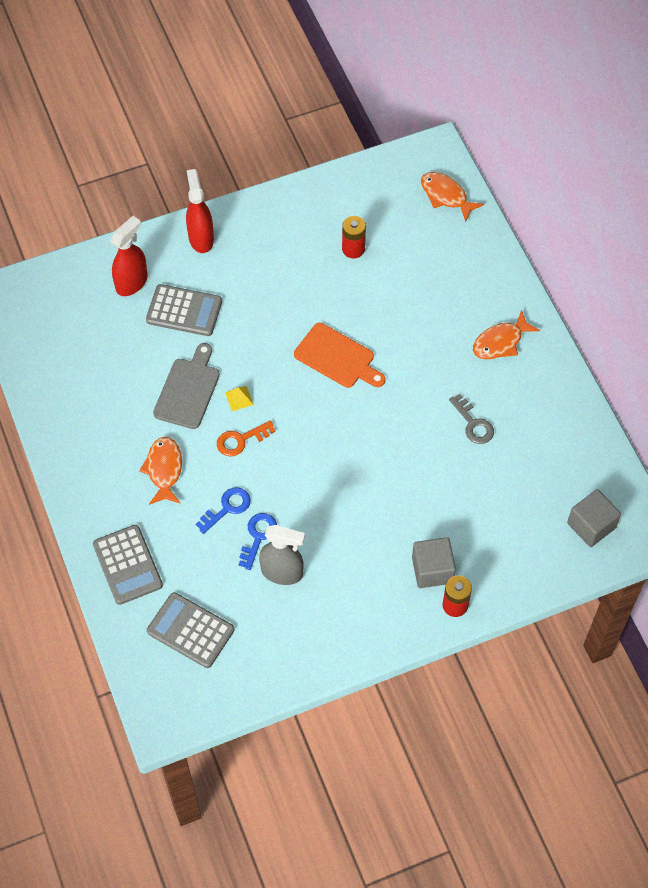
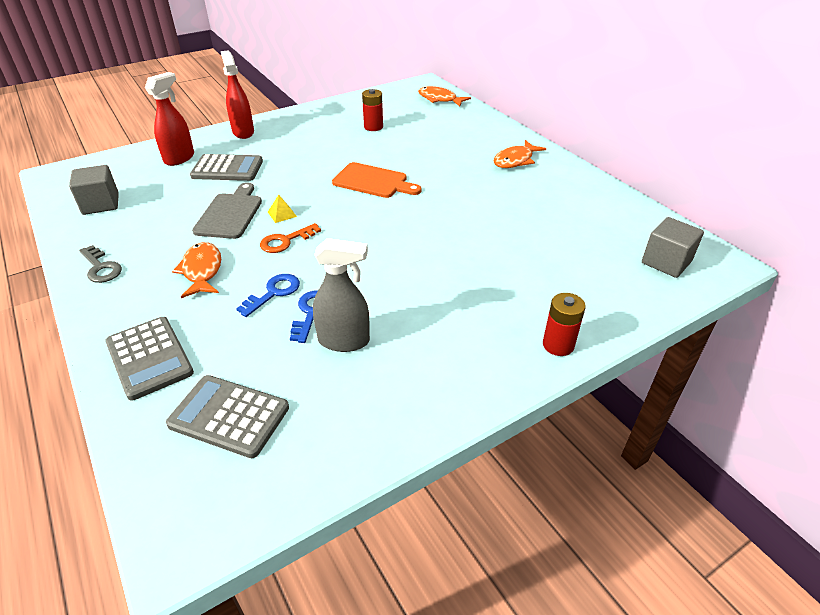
camera: 10 degrees left, 20 degrees down
(432, 570) = (518, 317): grey cube -> grey cube (101, 204)
(473, 423) = (513, 207): grey key -> grey key (101, 267)

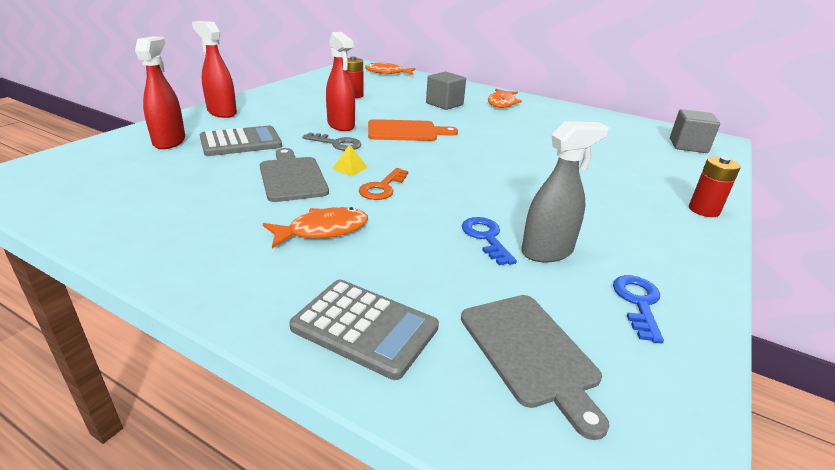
camera: 30 degrees left, 10 degrees down
(101, 204) = (108, 196): grey cube -> grey cube (444, 104)
(101, 267) = (184, 256): grey key -> grey key (336, 143)
(202, 271) = (323, 230): orange fish -> orange fish turned 105 degrees clockwise
(229, 416) = (531, 353): grey calculator -> grey cutting board
(273, 293) = (427, 231): blue key -> blue key (638, 303)
(323, 163) = (341, 125): none -> red spray bottle

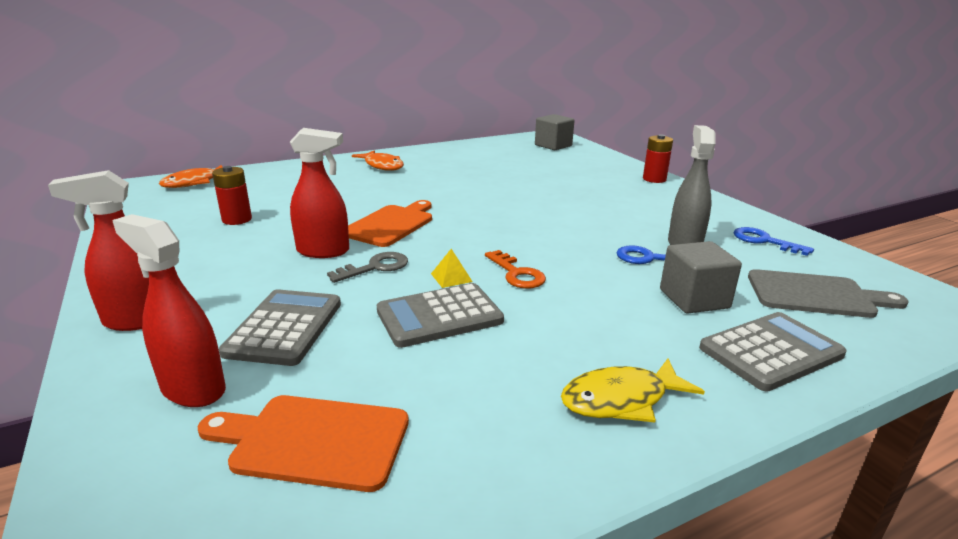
camera: 55 degrees left, 5 degrees down
(140, 179) = (313, 440): none -> orange cutting board
(233, 261) = (621, 399): none -> yellow fish
(292, 177) = (439, 316): grey cutting board -> grey calculator
(323, 230) = (586, 329): orange fish -> none
(444, 104) = (344, 187): grey cube -> grey cube (694, 299)

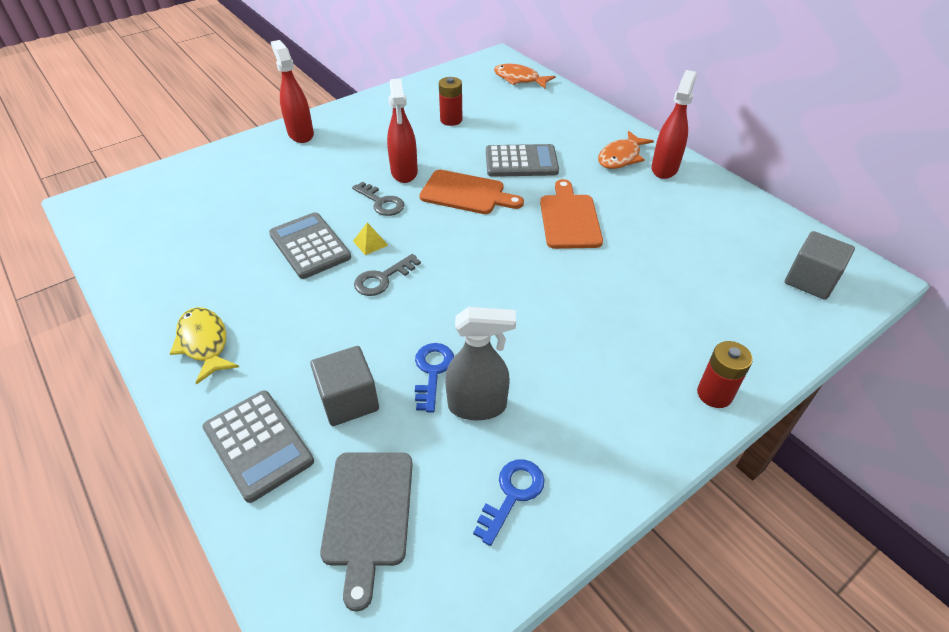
camera: 80 degrees right, 20 degrees up
(193, 389) = (233, 173): red spray bottle -> red spray bottle (664, 168)
(285, 328) = (293, 185): grey calculator -> grey calculator (521, 162)
(313, 440) = (185, 223): orange cutting board -> orange cutting board (569, 218)
(516, 274) = (383, 278): orange key -> grey key

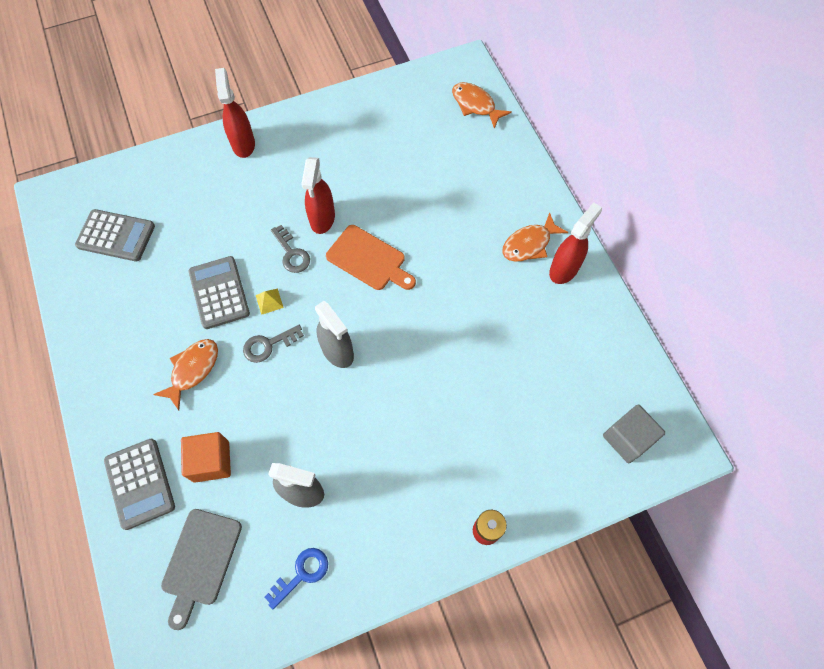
camera: 15 degrees right, 20 degrees up
(204, 343) = (118, 378): yellow fish -> none
(298, 317) = (193, 370): none -> orange fish
(349, 400) = (211, 461): grey cube -> orange cube
(432, 372) = (279, 451): blue key -> none
(451, 120) = (387, 154): red battery -> none
(464, 269) = (337, 351): none -> grey spray bottle
(521, 162) = (432, 229): grey calculator -> grey calculator (116, 236)
(569, 218) = (448, 313): orange cutting board -> none

